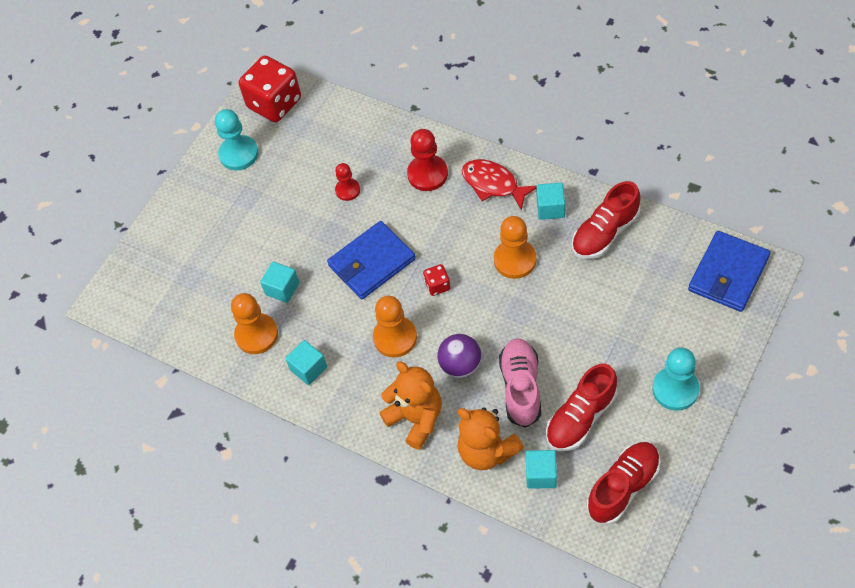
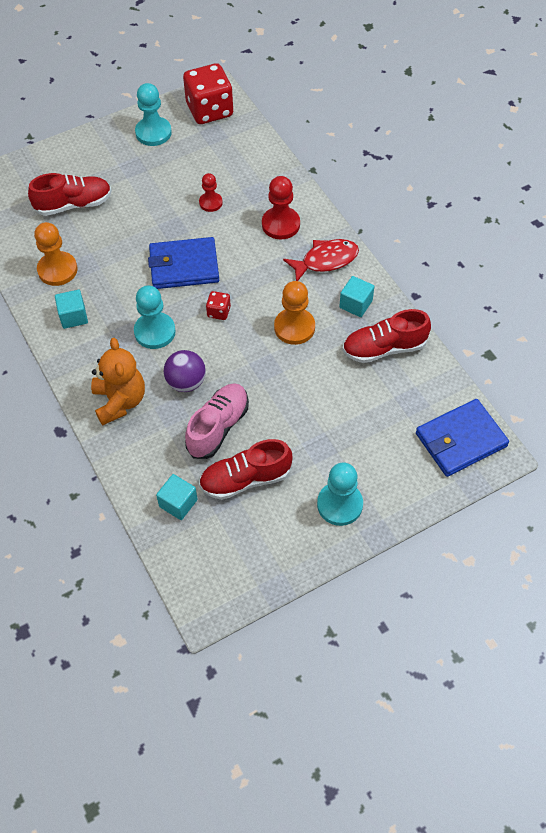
camera: 25 degrees right, 0 degrees up
(282, 289) = (103, 247): turquoise cube -> none
(395, 338) = (155, 332): orange pawn -> turquoise pawn
(487, 451) = (152, 459): orange teddy bear -> none
(493, 184) = (325, 260): red fish -> red fish turned 90 degrees clockwise
(623, 487) = (234, 554): red shoe -> red shoe (74, 204)

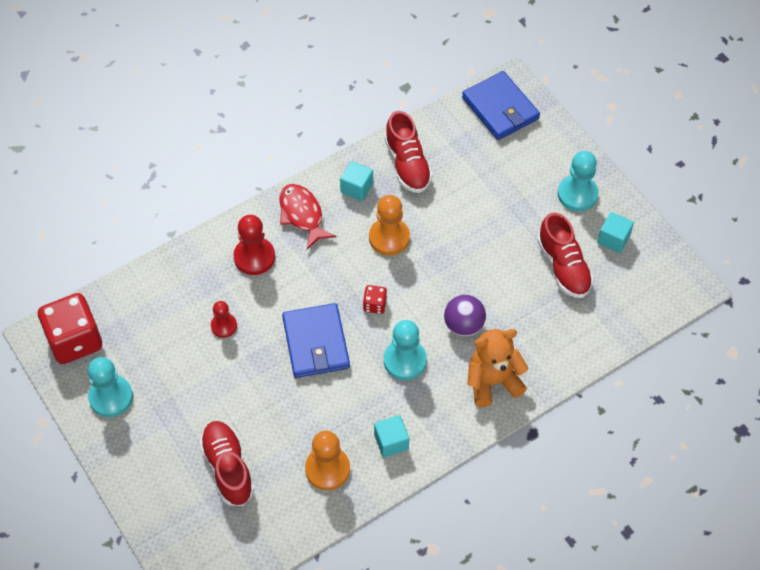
camera: 95 degrees left, 0 degrees up
(178, 503) = (596, 318): turquoise cube -> turquoise cube (613, 239)
(218, 427) = (511, 293): pink shoe -> none

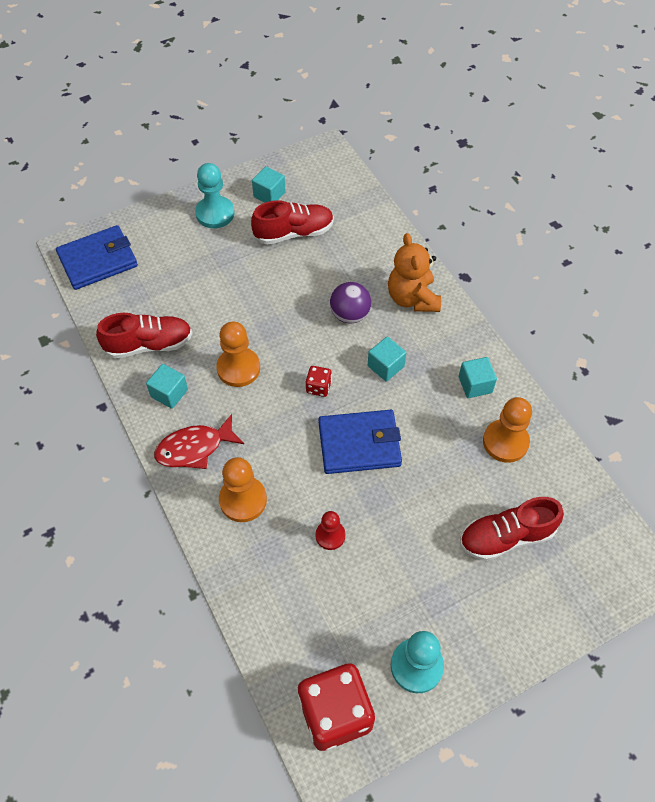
camera: 85 degrees left, 0 degrees up
(254, 257) = (243, 500): red pawn -> orange pawn
(405, 361) = (385, 366): turquoise pawn -> turquoise cube

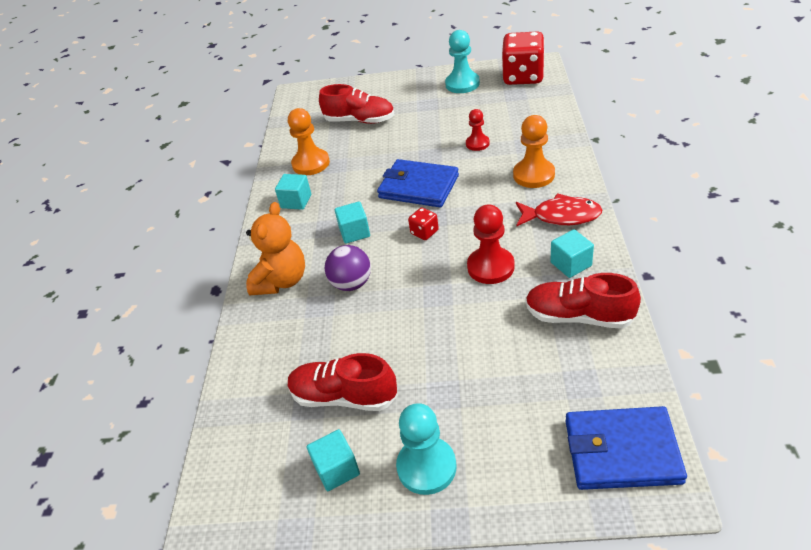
camera: 145 degrees left, 15 degrees down
(238, 368) = (490, 267): orange pawn -> red pawn

